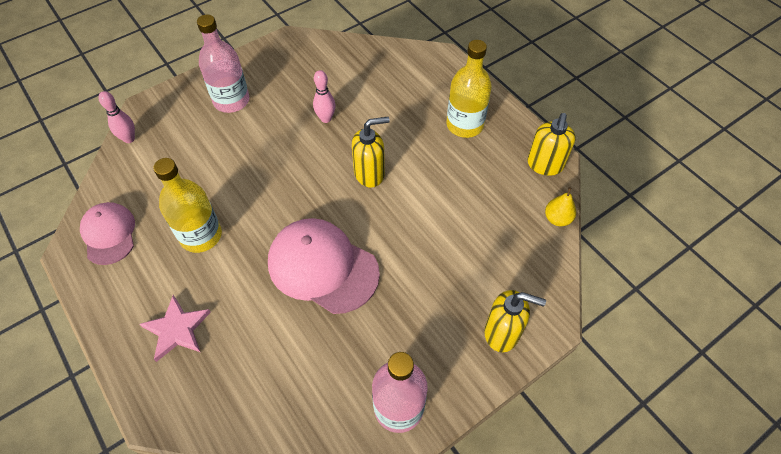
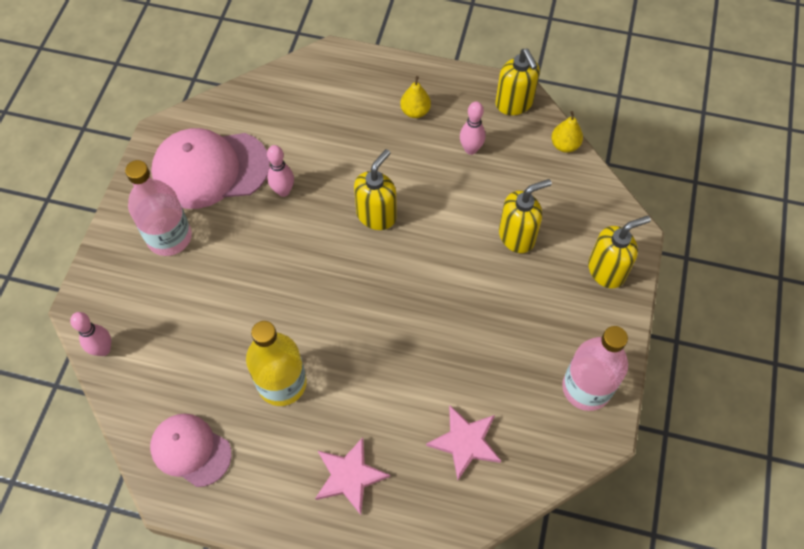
camera: 40 degrees left, 5 degrees up
(272, 372) = (465, 442): none -> pink star
(322, 267) = (419, 327): pink cap -> pink cap (210, 169)
(455, 257) = (517, 236): none -> yellow soap dispenser
(464, 125) = (415, 111): yellow bottle -> yellow pear
(480, 175) = (470, 149): none -> pink bowling pin

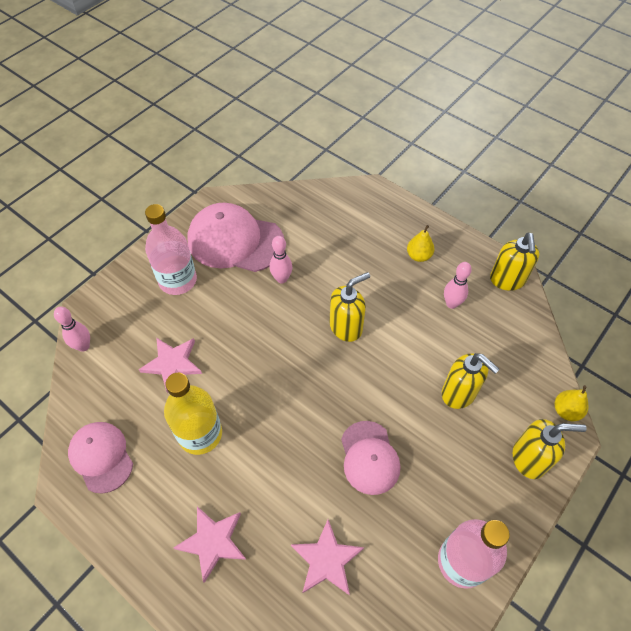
camera: 25 degrees right, 5 degrees down
(213, 327) = (172, 364): none -> pink star
(460, 333) = (369, 457): none -> pink cap
(517, 236) = (459, 393): yellow soap dispenser -> yellow soap dispenser turned 45 degrees clockwise
(564, 145) = (537, 331): yellow pear -> yellow pear (566, 411)

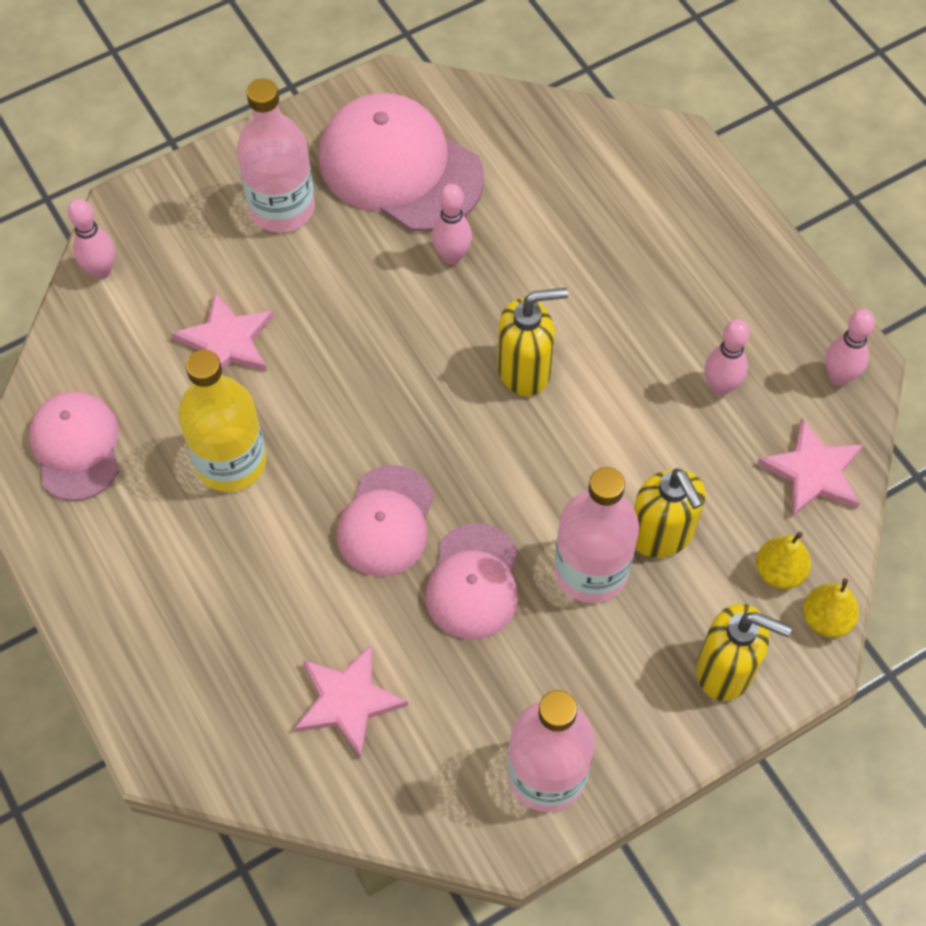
camera: 20 degrees right, 5 degrees up
(213, 542) = (194, 619): pink star -> pink star (813, 472)
(305, 438) = (386, 521): none -> pink cap
(418, 256) = (703, 287): yellow pear -> yellow pear (779, 572)
(431, 427) = (591, 570): none -> pink bottle
(507, 280) = (838, 377): yellow soap dispenser -> pink bowling pin

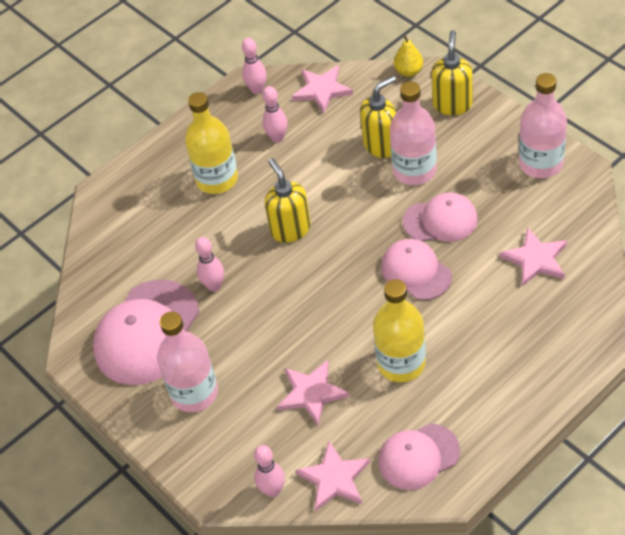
camera: 95 degrees left, 10 degrees down
(87, 342) = (334, 478): none -> pink star
(386, 521) = (416, 271): pink cap -> pink cap turned 135 degrees counterclockwise
(655, 290) = (217, 179): none -> yellow bottle
(779, 572) = (387, 93): yellow pear -> none

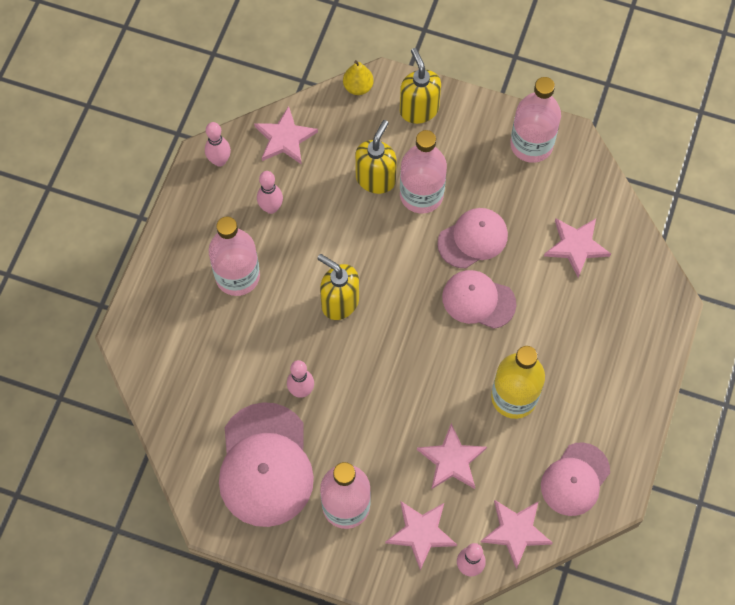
camera: 35 degrees left, 15 degrees up
(217, 179) = (237, 276): yellow bottle -> pink bottle
(246, 443) = (421, 533): none -> pink star

